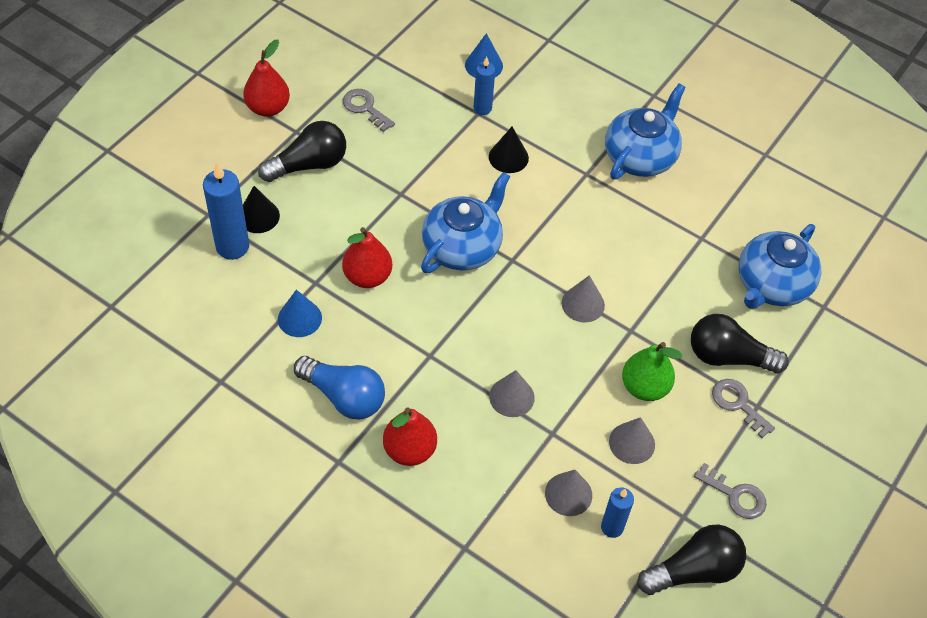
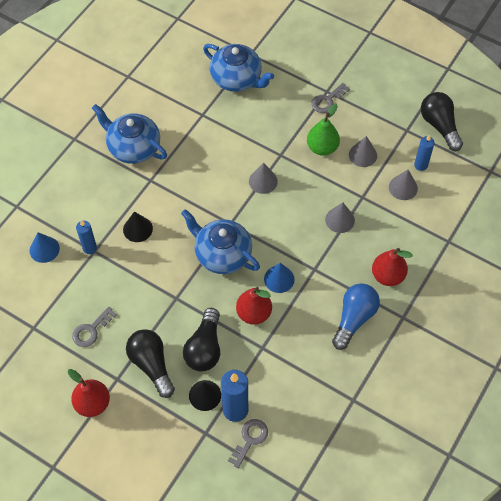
camera: 90 degrees left, 5 degrees up
(299, 318) = (294, 354): blue cone -> blue cone (279, 279)
(728, 357) = (294, 104): black light bulb -> black light bulb (204, 348)
(735, 495) = (389, 104): grey key -> grey key (250, 439)

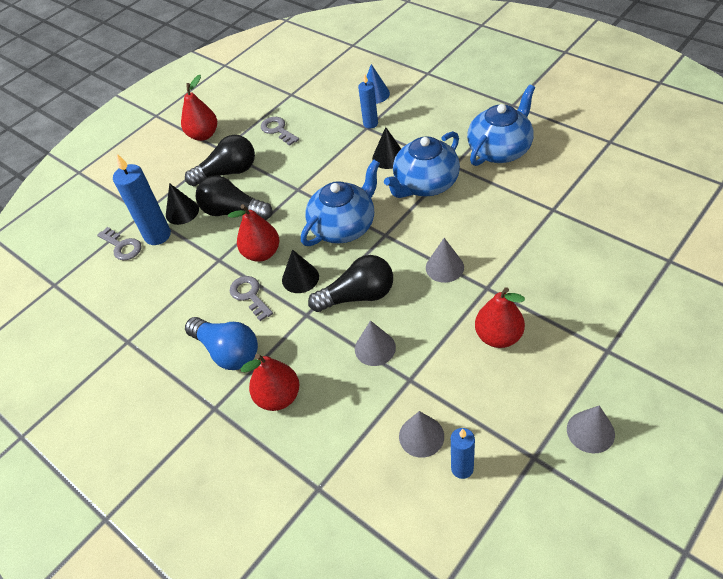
camera: 105 degrees right, 10 degrees down
(237, 79) = (619, 244): blue teapot -> blue teapot (425, 184)
(279, 279) = (300, 278): blue cone -> black cone
(322, 148) = (498, 336): green pear -> red pear
(327, 100) = (588, 349): grey key -> grey key (249, 295)
(362, 155) = (484, 387): grey cone -> grey cone (590, 431)
(439, 126) = (544, 512): black light bulb -> black light bulb (358, 296)

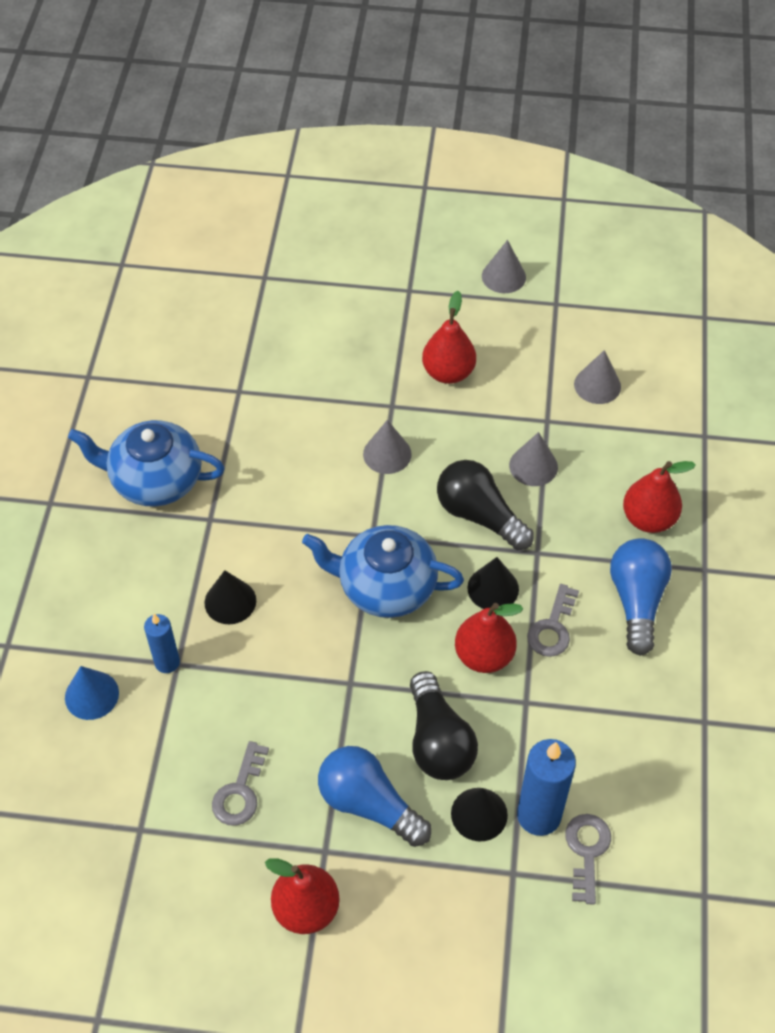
camera: 130 degrees left, 5 degrees up
(228, 172) = (369, 804): black light bulb -> blue light bulb
(425, 184) = (261, 533): blue teapot -> none
(462, 468) = (604, 345): blue candle -> none

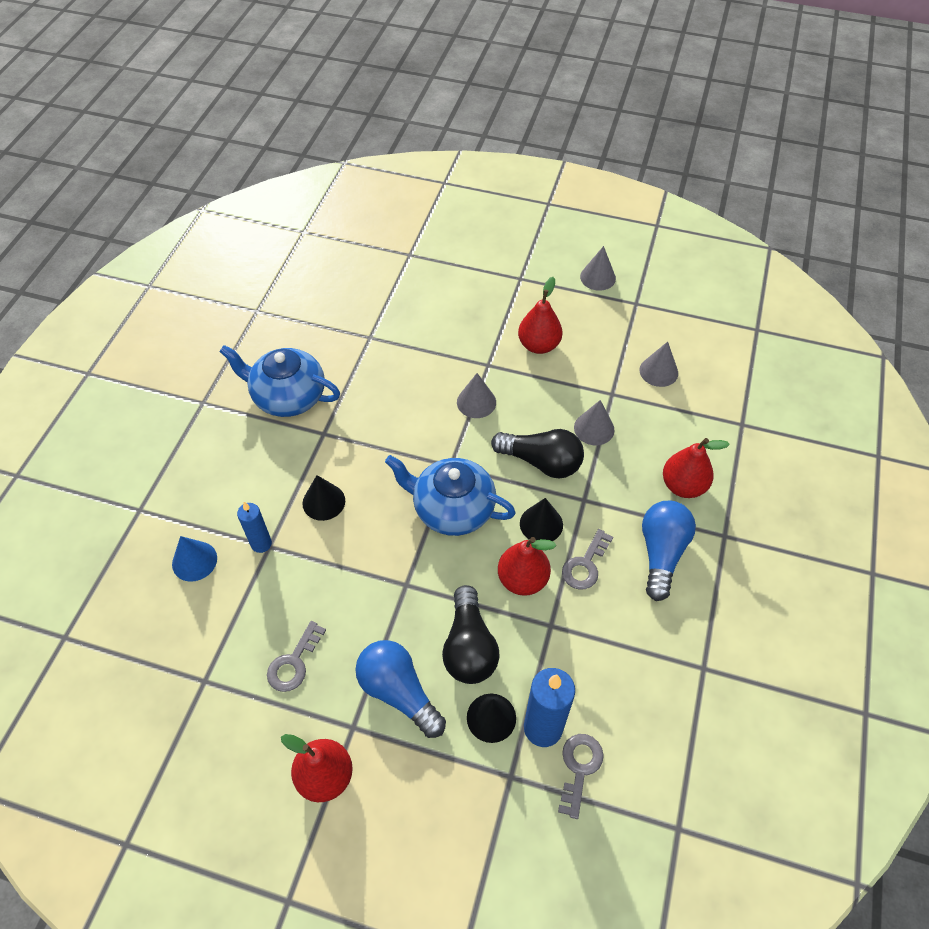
camera: 10 degrees right, 0 degrees up
(479, 515) = (541, 462): black light bulb -> black light bulb turned 150 degrees clockwise

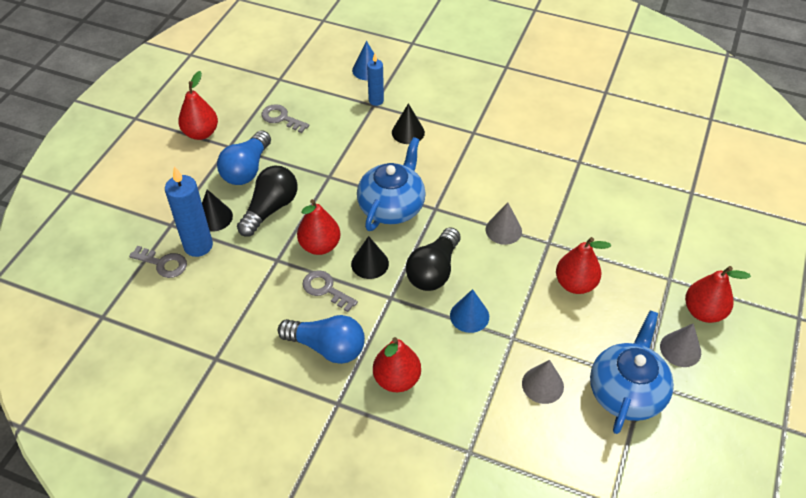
camera: 95 degrees right, 5 degrees down
(288, 396) = (511, 112): blue teapot -> blue teapot (626, 392)
(399, 692) = (247, 169): blue light bulb -> blue light bulb turned 150 degrees clockwise
(469, 647) = (270, 209): black light bulb -> black light bulb turned 120 degrees clockwise
(554, 259) = (703, 312): none -> red pear
(594, 428) = (469, 316): grey cone -> blue cone

